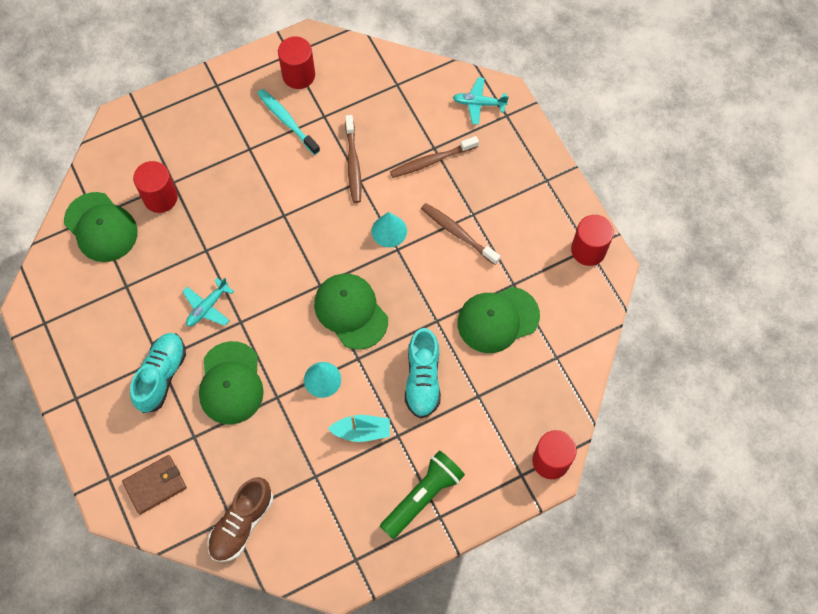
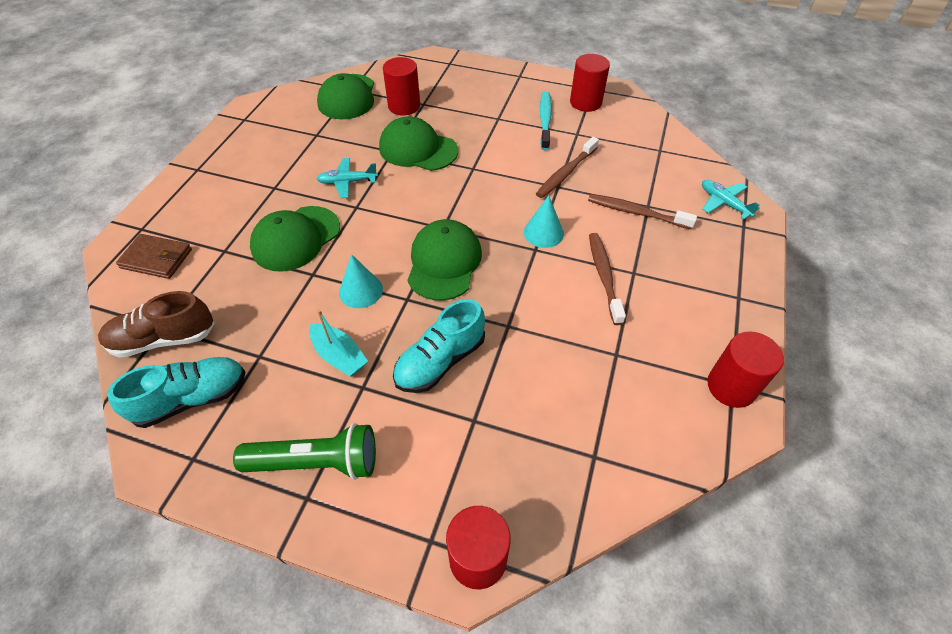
camera: 45 degrees right, 15 degrees down
(161, 376) = (261, 198): turquoise shoe -> turquoise shoe (192, 399)
(497, 319) = (567, 371): green cap -> green cap (418, 149)

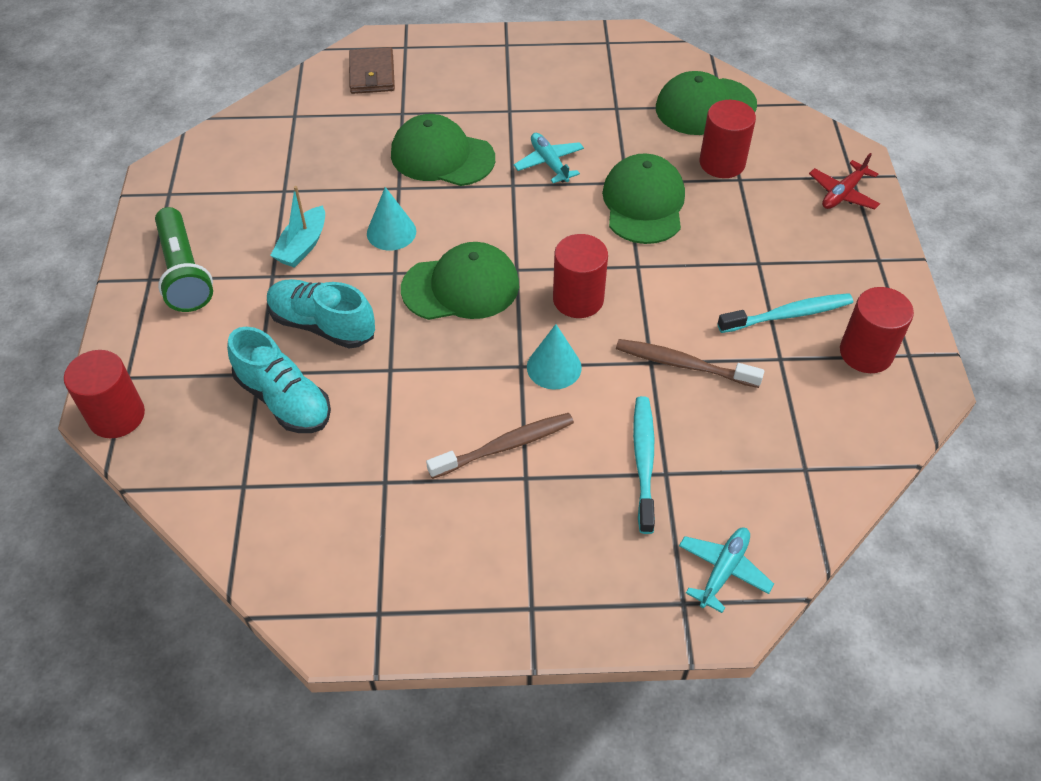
camera: 70 degrees right, 0 degrees up
(164, 339) = (281, 122): brown shoe -> none
(192, 399) = (225, 167): turquoise shoe -> turquoise shoe (284, 399)
(461, 71) = (842, 193): none -> red plane
(636, 213) = (643, 461): brown toothbrush -> turquoise toothbrush
(731, 386) = (376, 611): red cylinder -> red cylinder (578, 299)

